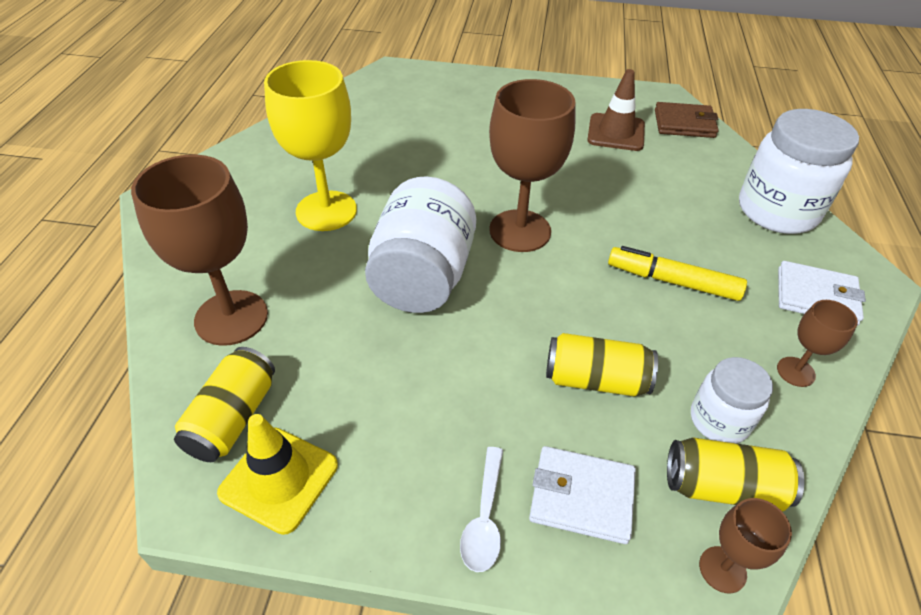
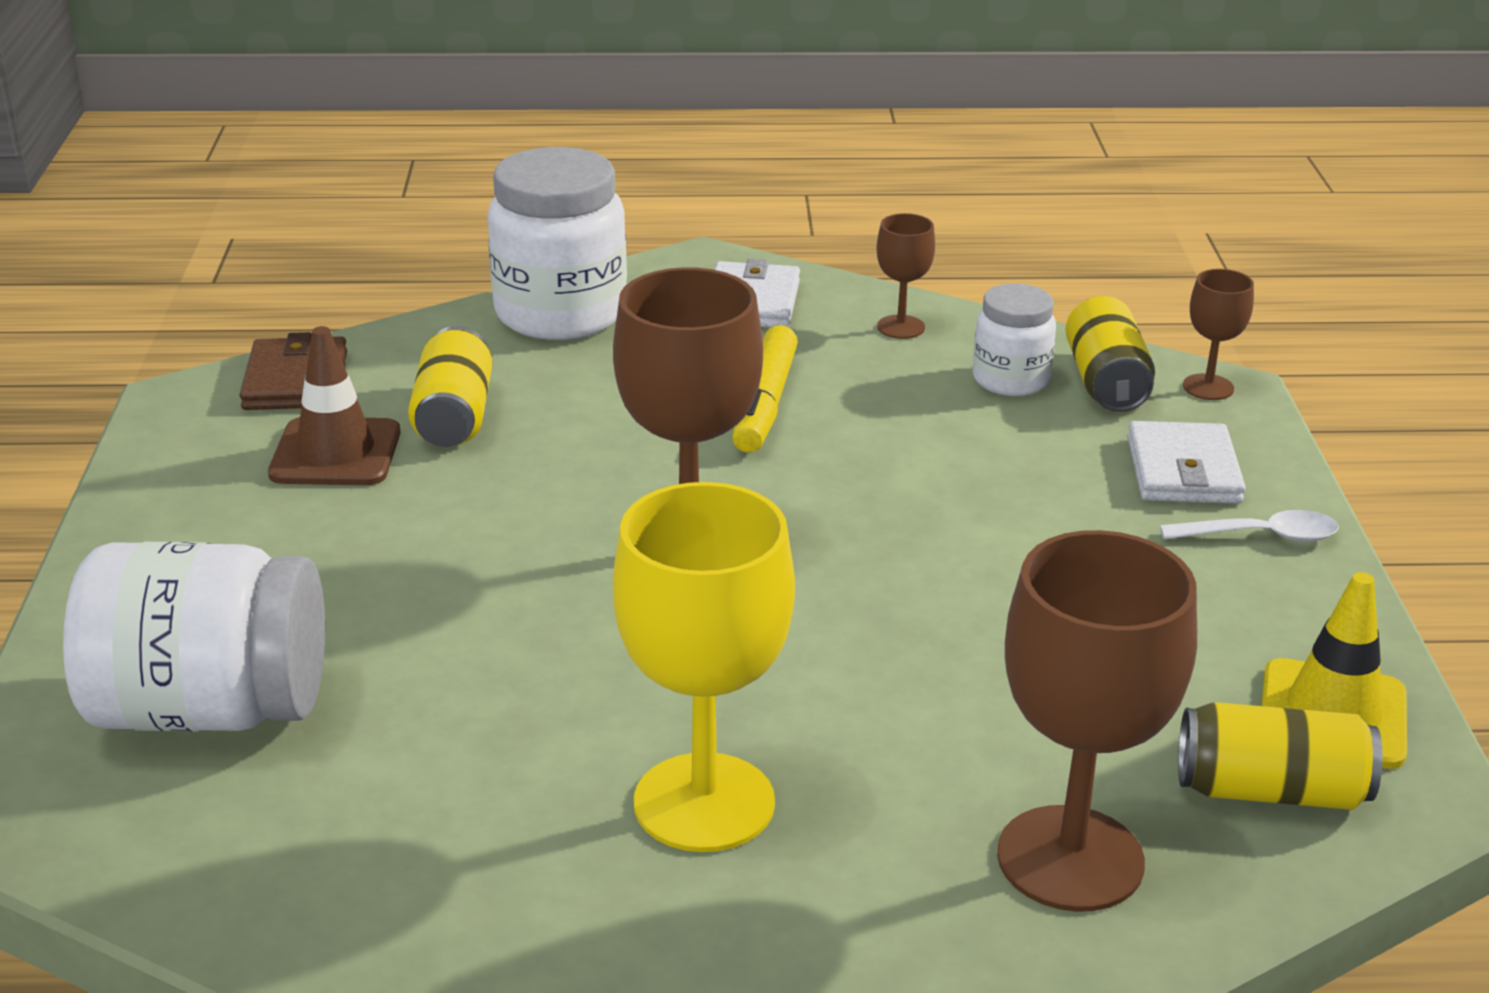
camera: 100 degrees left, 15 degrees down
(422, 277) = (858, 641): white jar -> white jar (210, 710)
(595, 380) = (995, 464): yellow can -> yellow can (454, 416)

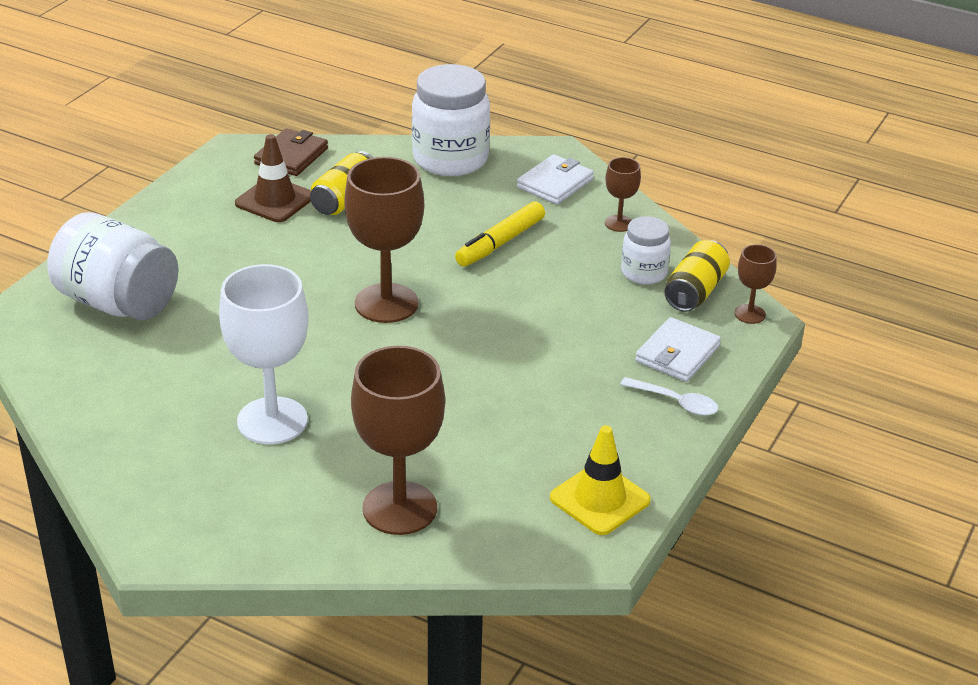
camera: 30 degrees right, 5 degrees up
(704, 803) = (272, 421): yellow goblet -> white goblet
(1270, 790) = (526, 519): yellow can -> none

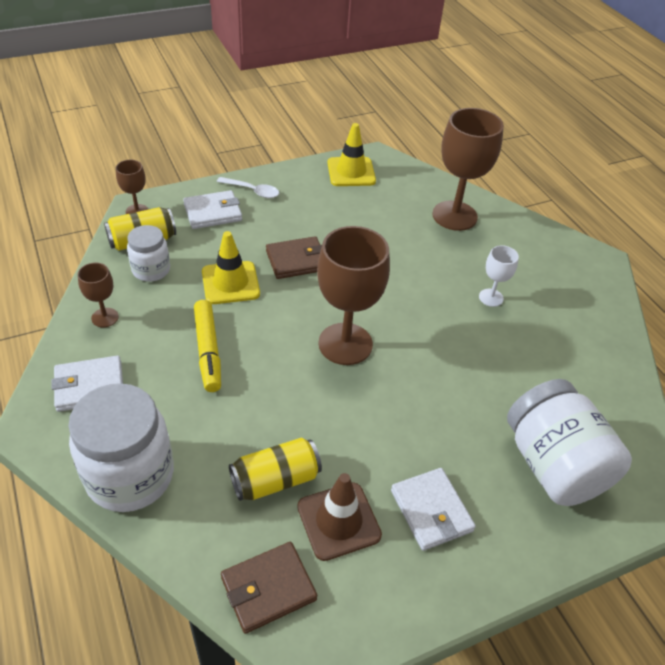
camera: 145 degrees left, 10 degrees up
(207, 233) = (431, 511): none -> white wallet
(272, 421) = (491, 297): white goblet -> white goblet, size x0.49
(500, 243) = (208, 350): yellow marker -> yellow marker turned 90 degrees clockwise
(522, 352) = (297, 260): none -> brown wallet
(557, 299) = (230, 283): none -> yellow traffic cone
(676, 402) = (252, 191): white spoon -> white spoon turned 135 degrees clockwise

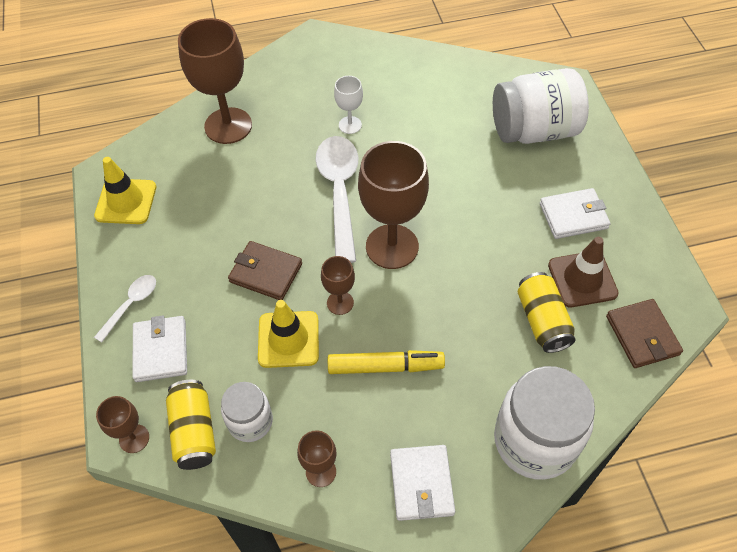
camera: 75 degrees left, 10 degrees up
(273, 312) = (340, 303): none -> brown goblet
(297, 260) = (266, 273): brown wallet -> brown wallet turned 60 degrees counterclockwise
(401, 298) = (339, 192): none -> white spoon

